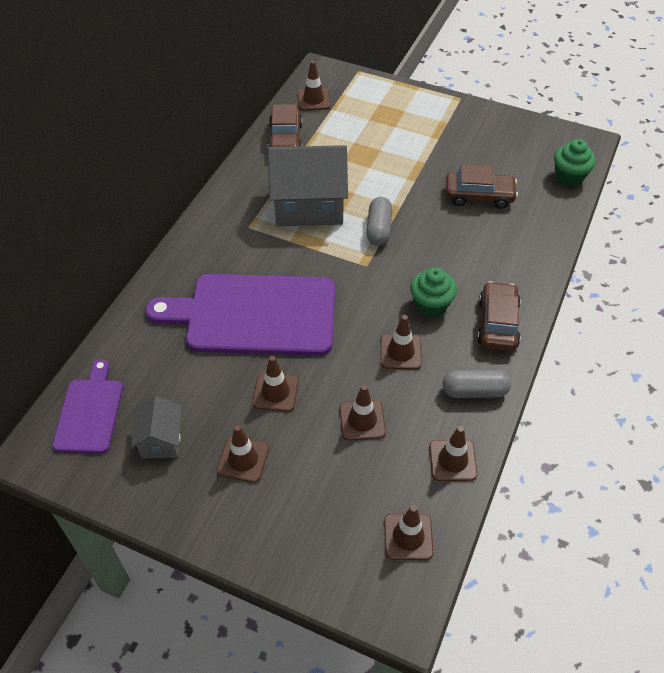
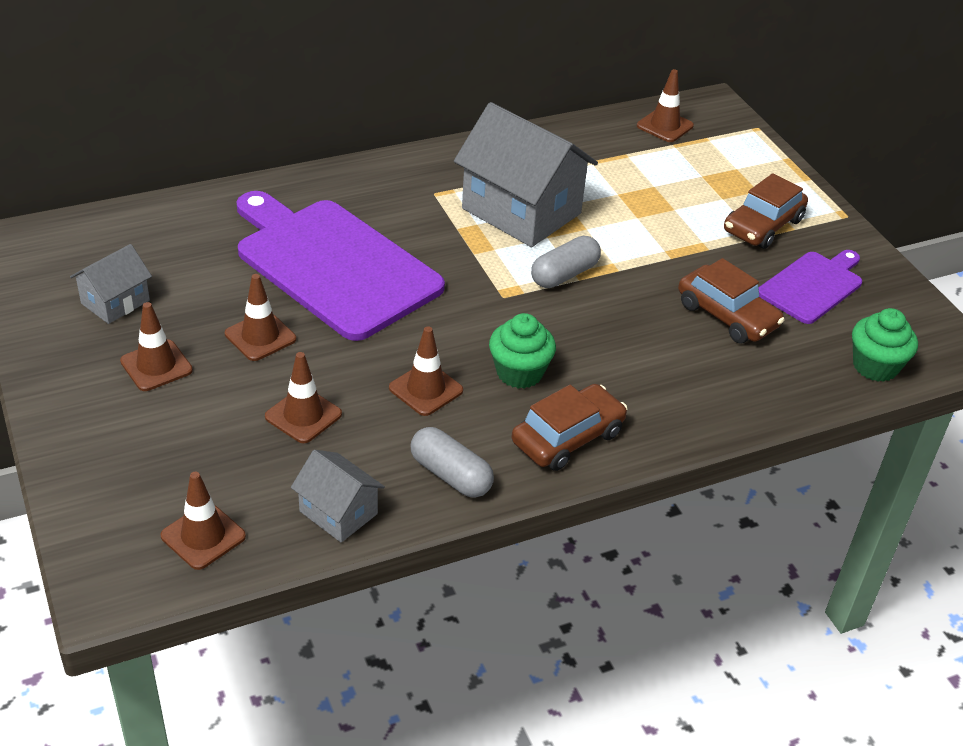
camera: 40 degrees right, 10 degrees down
(89, 412) = (92, 242): purple cutting board -> purple cutting board (812, 286)
(285, 139) = (581, 143): brown car -> brown car (763, 226)
(452, 460) = (338, 512): brown traffic cone -> grey house

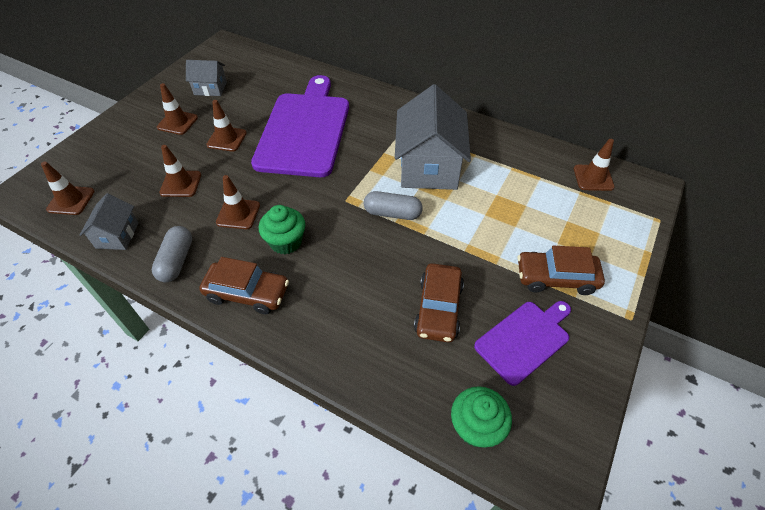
camera: 55 degrees right, 10 degrees up
(812, 286) = (524, 339): purple cutting board -> purple cutting board turned 45 degrees counterclockwise

